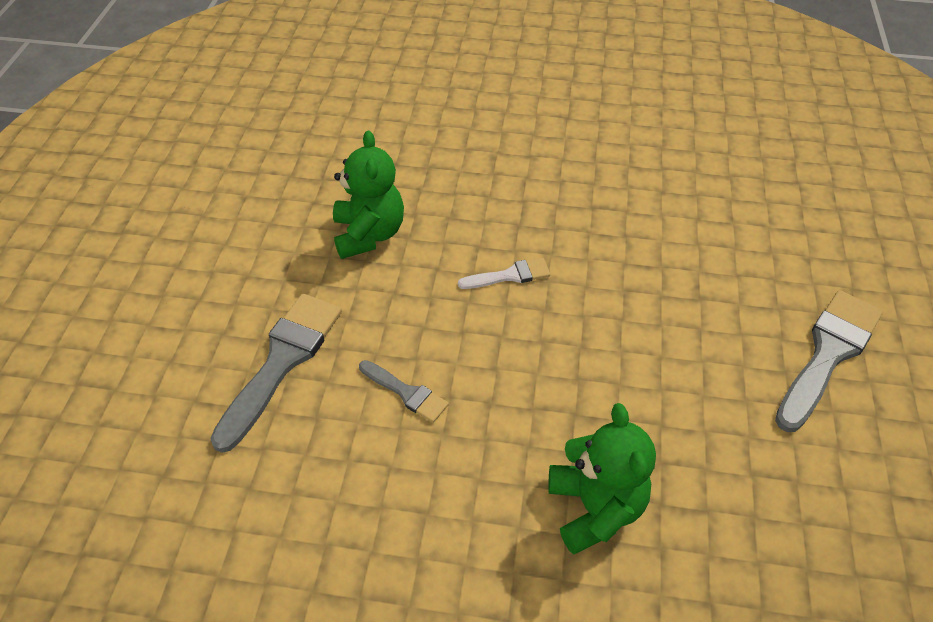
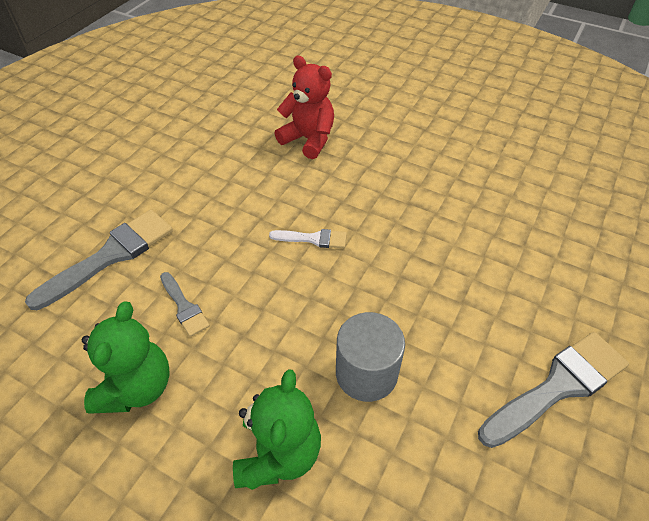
camera: 20 degrees right, 0 degrees up
(369, 234) = (225, 179): green teddy bear -> green teddy bear (136, 387)
(441, 161) = (308, 139): none -> red teddy bear
(641, 400) = (366, 373): none -> grey cylinder

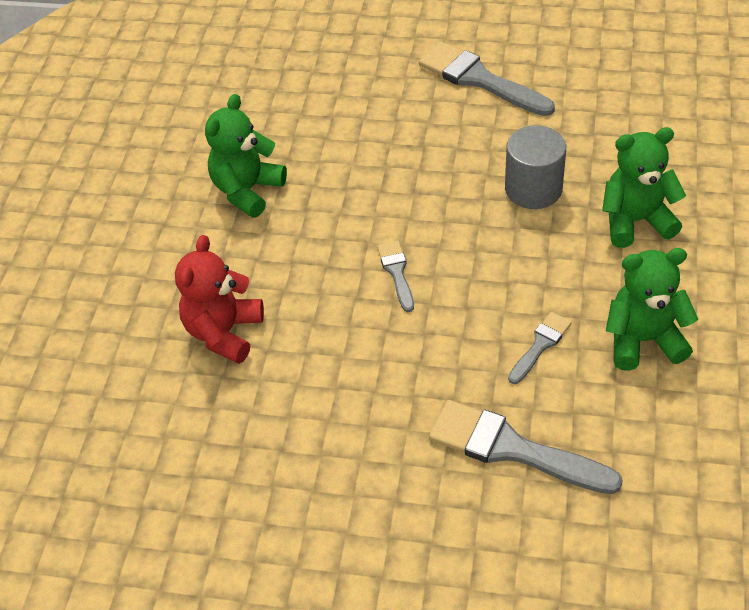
camera: 105 degrees left, 0 degrees up
(313, 239) = (396, 272): white brush -> grey brush
(443, 175) = (247, 190): none -> green teddy bear

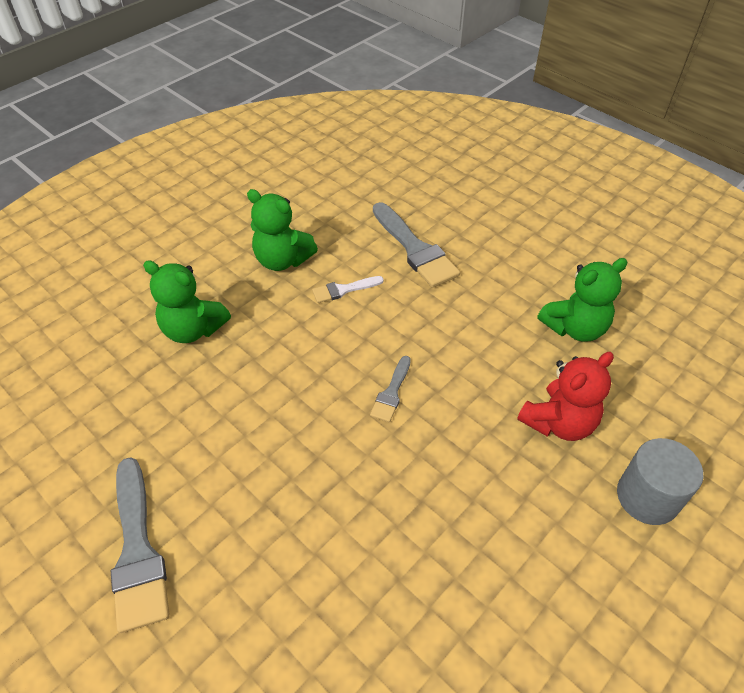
camera: 150 degrees left, 0 degrees up
(247, 190) = (463, 562): green teddy bear -> green teddy bear (575, 328)
(533, 189) = (227, 398): grey cylinder -> grey cylinder (647, 497)
(540, 345) = (343, 290): grey brush -> white brush

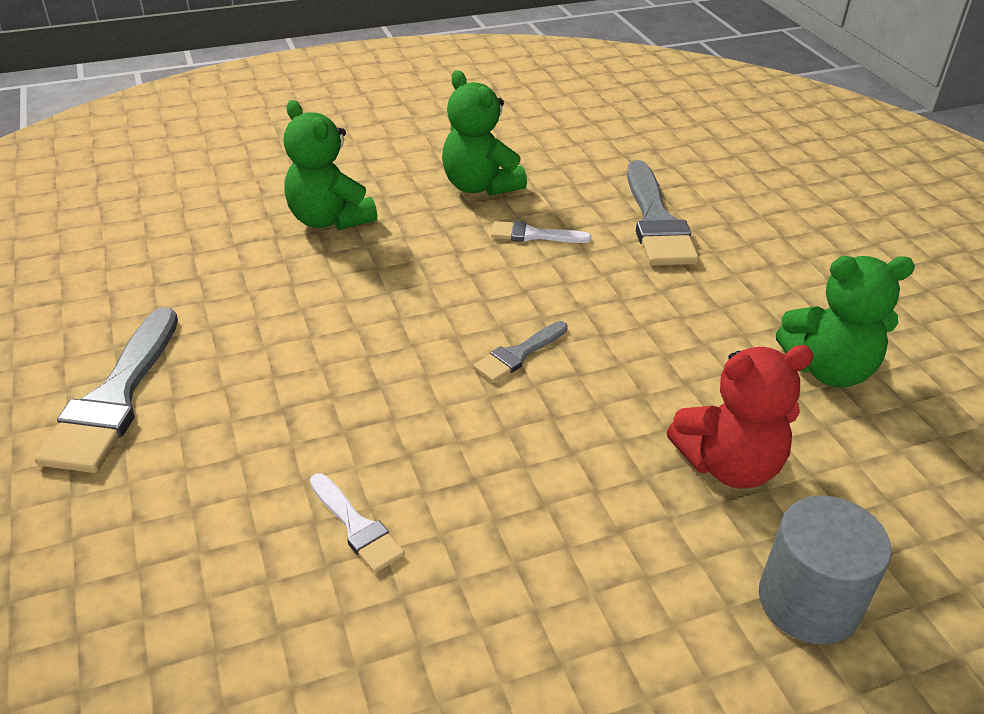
camera: 25 degrees right, 10 degrees down
(372, 572) = (357, 527): none -> white brush

